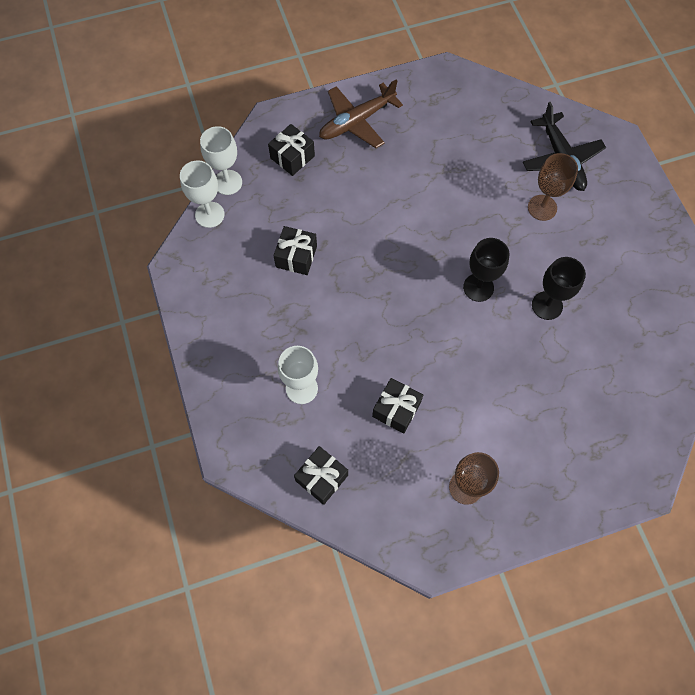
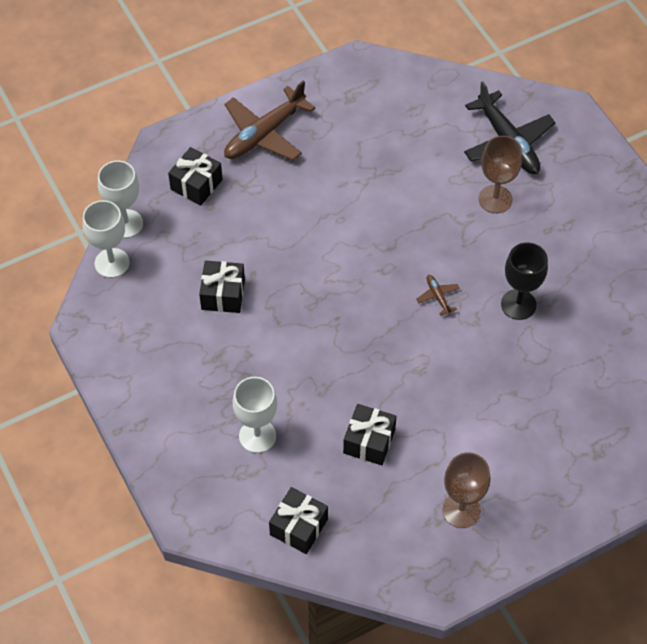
camera: 10 degrees left, 10 degrees down
(478, 287) = (438, 297): black goblet -> brown plane

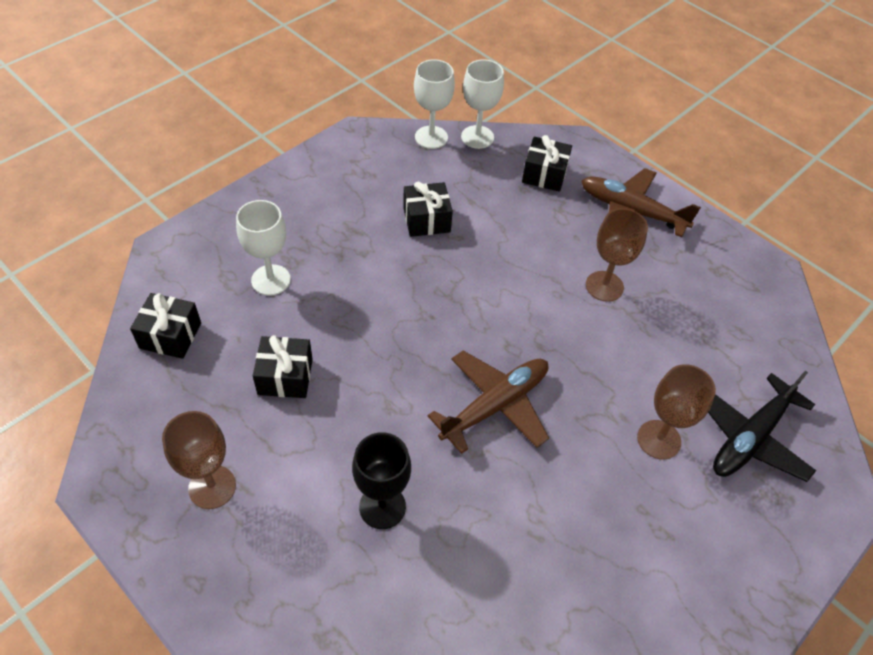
camera: 70 degrees right, 5 degrees down
(342, 183) = (604, 286): none -> brown goblet
(438, 297) = (494, 406): brown plane -> brown plane, size x2.33
(518, 304) = (517, 495): black goblet -> black goblet (382, 507)

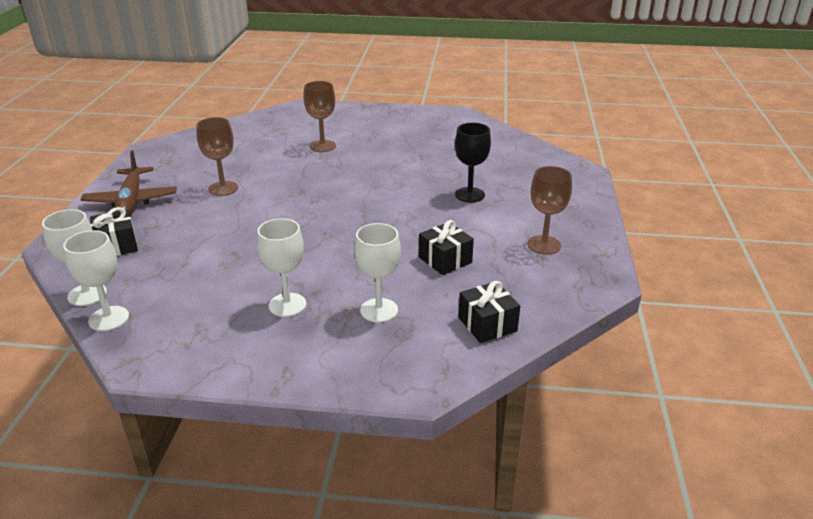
camera: 125 degrees left, 20 degrees down
(342, 231) = (287, 305): none -> white goblet
(426, 220) = (229, 273): black gift -> none
(494, 406) = (364, 189): brown plane -> none
(750, 437) = (290, 128): black plane -> none

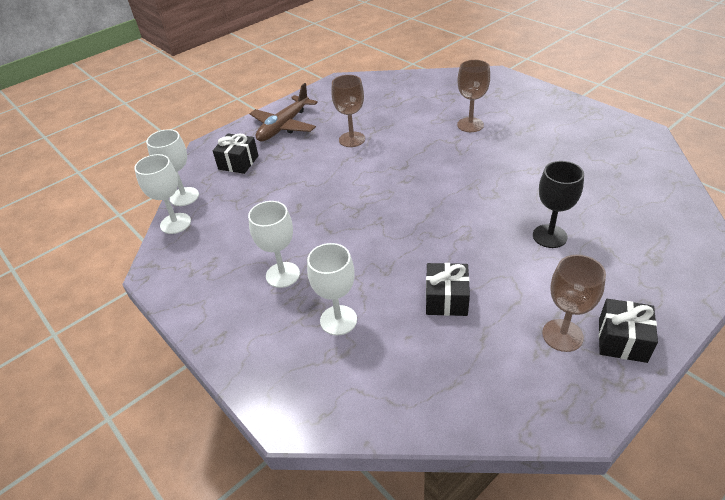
camera: 45 degrees right, 10 degrees up
(487, 324) = (407, 392): black gift -> black gift (622, 340)

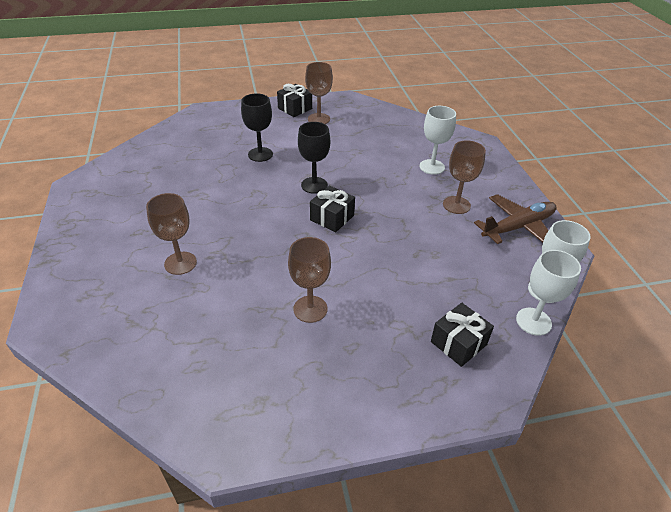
camera: 155 degrees left, 0 degrees up
(282, 275) = (456, 205): white goblet -> brown goblet
(284, 126) = (373, 382): brown plane -> brown plane (517, 227)
(446, 299) = (359, 152): black gift -> black gift (332, 218)
(449, 227) = (314, 185): none -> black goblet

